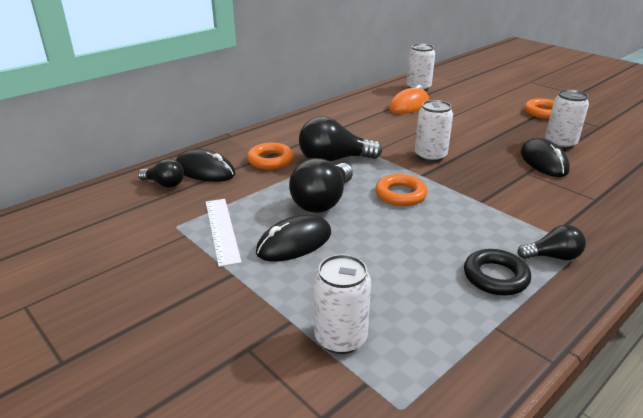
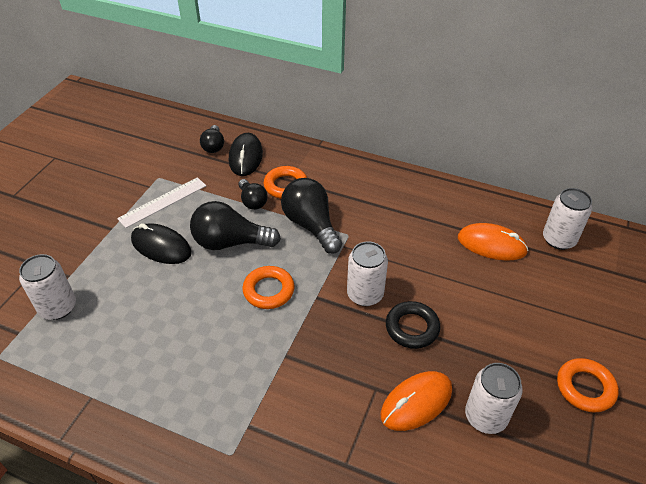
camera: 65 degrees right, 15 degrees up
(495, 277) = (158, 387): black ring -> black ring (412, 328)
(543, 161) = (416, 402): black mouse -> orange mouse
(552, 256) = (206, 428): black light bulb -> black light bulb (252, 201)

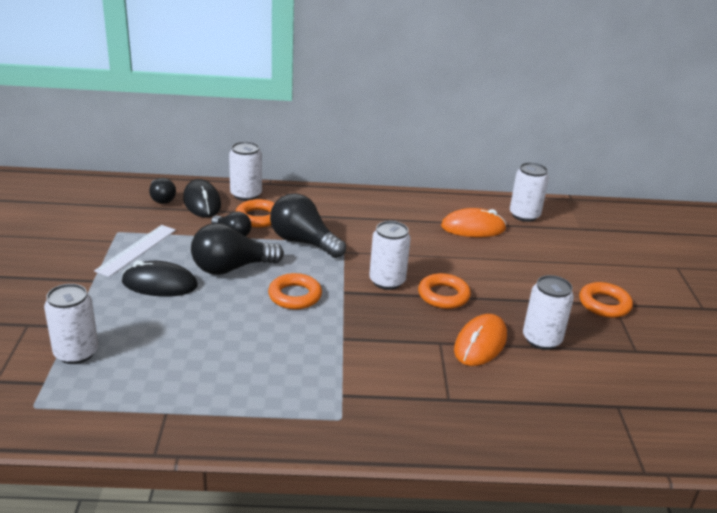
camera: 25 degrees left, 15 degrees down
(289, 155) = (246, 194): none -> white can
(412, 328) = (443, 295): black ring -> orange ring

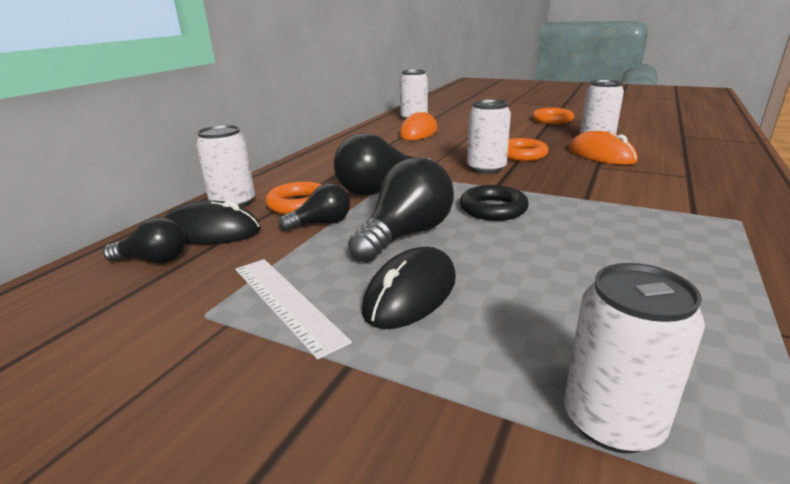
camera: 60 degrees left, 5 degrees down
(231, 268) = (406, 235): black light bulb -> black light bulb turned 150 degrees counterclockwise
(295, 296) = (493, 209): orange ring -> black ring

